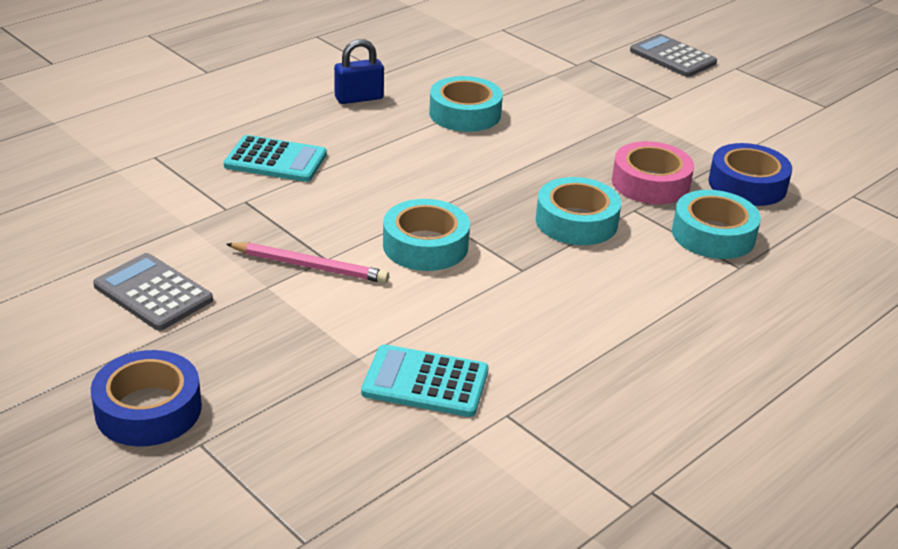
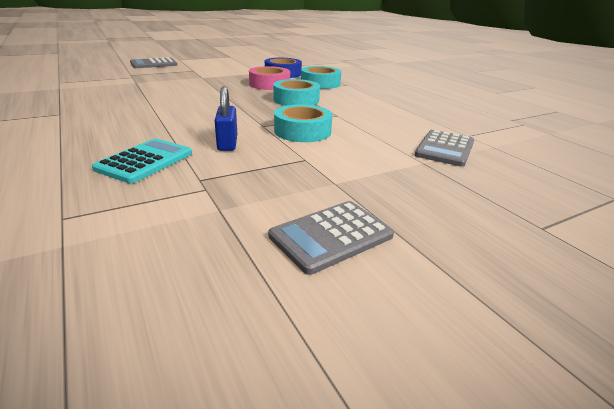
camera: 75 degrees left, 5 degrees down
(148, 409) = (511, 250): blue tape -> none
(309, 266) = (312, 165): pink pencil -> none
(359, 98) = (86, 124): blue padlock -> blue padlock (227, 143)
(425, 382) = (444, 149): turquoise calculator -> grey calculator
(465, 114) = (153, 103): turquoise tape -> none

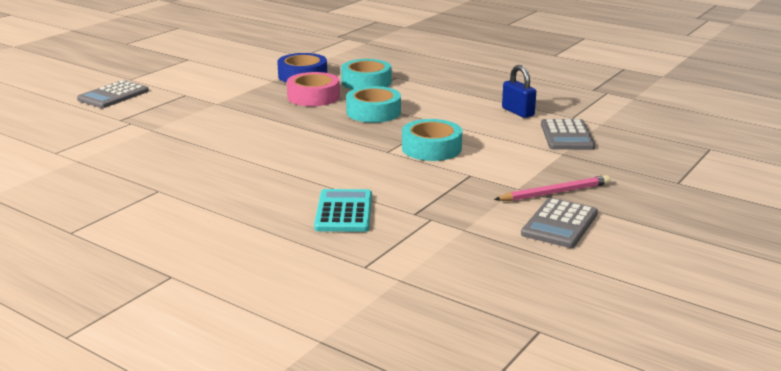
camera: 25 degrees left, 5 degrees down
(227, 143) = (385, 177): blue padlock -> blue padlock (518, 112)
(369, 198) = (554, 193): none -> pink pencil

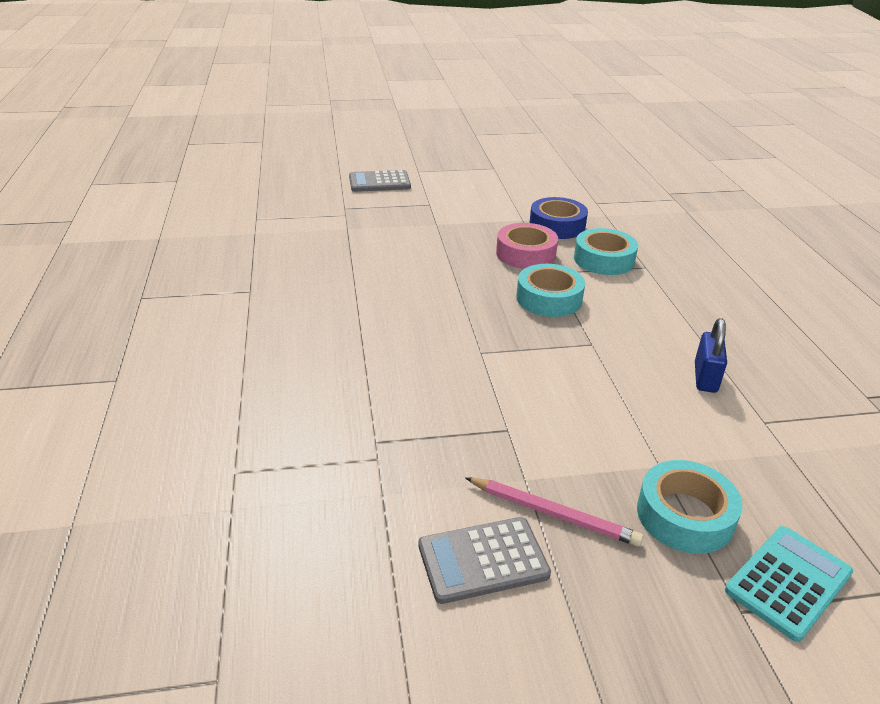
camera: 45 degrees right, 10 degrees up
(344, 212) = (326, 399): turquoise calculator -> turquoise calculator (788, 582)
(431, 148) = (528, 373): turquoise tape -> turquoise tape (684, 515)
(566, 136) = (709, 444): grey calculator -> none

